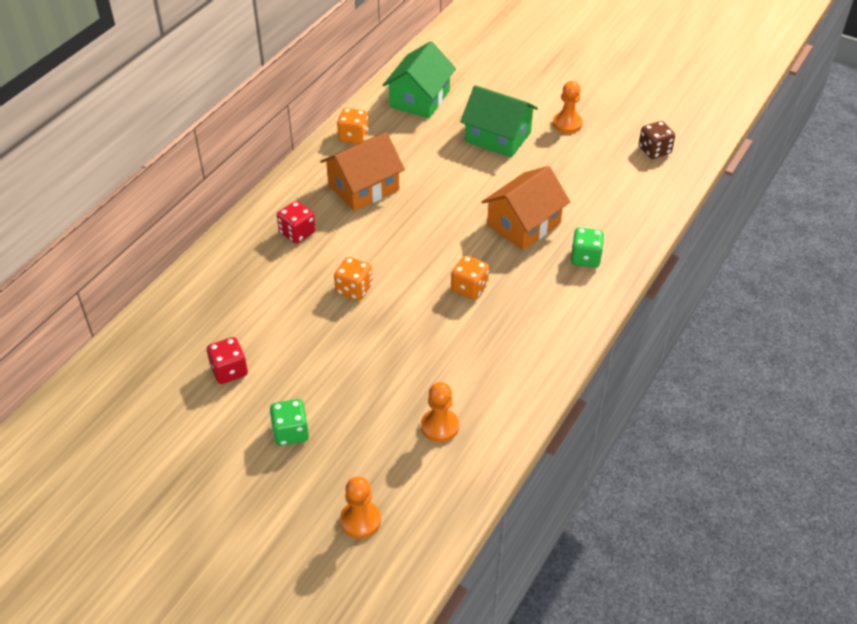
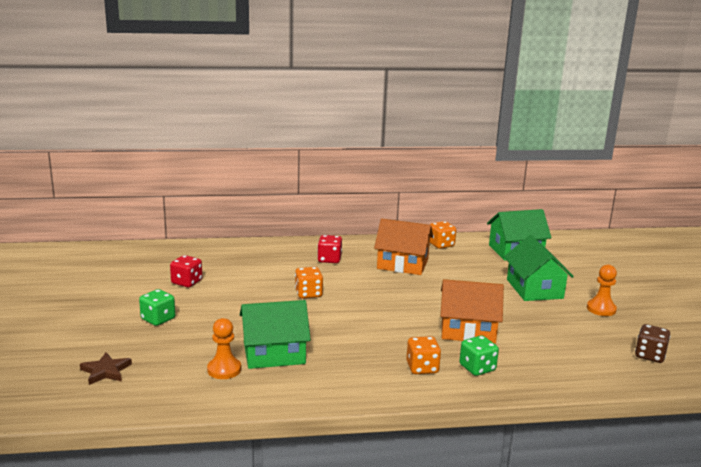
camera: 50 degrees right, 25 degrees down
(360, 520) = (106, 371): orange pawn -> brown star
(443, 375) = (274, 353): none -> green house
(469, 288) = (371, 332): orange dice -> orange dice (422, 368)

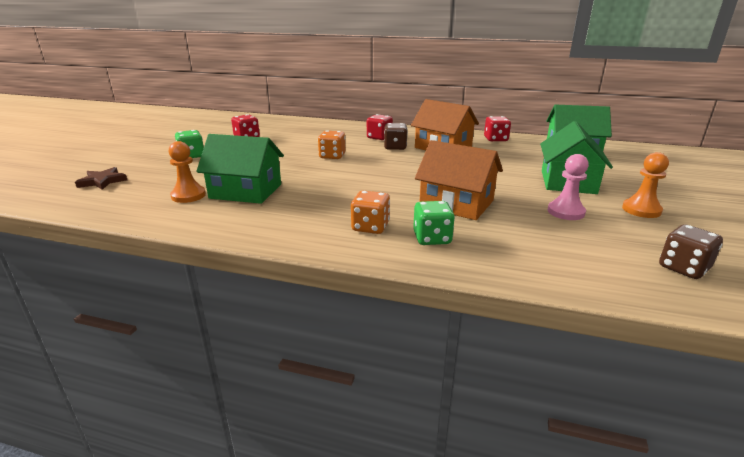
camera: 25 degrees right, 5 degrees up
(357, 271) = (395, 147): none -> brown dice
(441, 245) = (495, 139): orange dice -> red dice
(552, 322) = (566, 212): none -> pink pawn

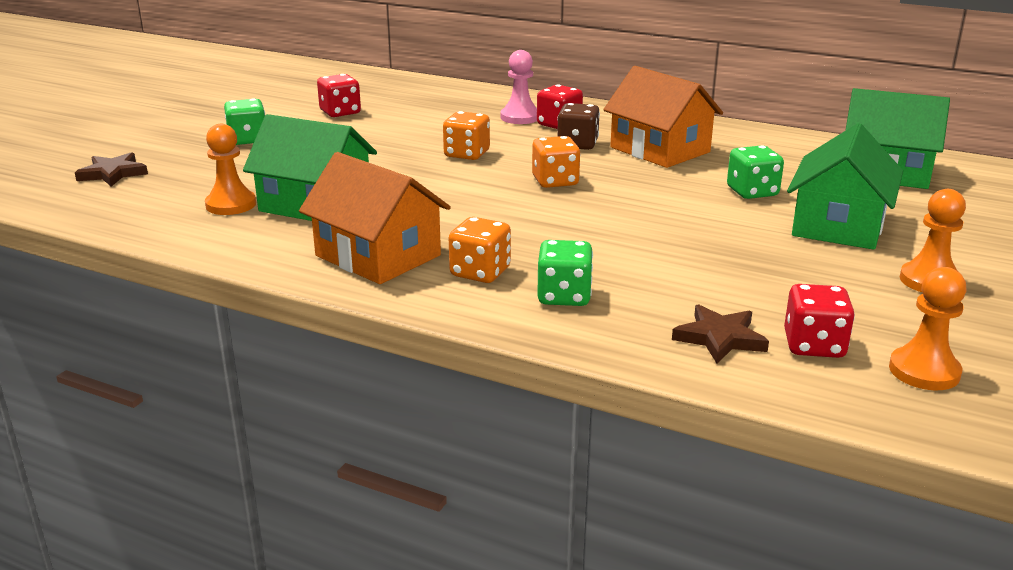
camera: 10 degrees right, 0 degrees up
(392, 168) = (555, 181): none -> orange dice
(456, 203) = (630, 247): orange house -> orange house (378, 256)
(495, 139) = (762, 140): red dice -> red dice (814, 345)
(508, 167) = (752, 192): none -> green dice
(545, 257) = (720, 338): none -> brown star
(566, 212) = (799, 274): pink pawn -> pink pawn (520, 117)
(683, 268) = (924, 371): brown dice -> orange pawn

